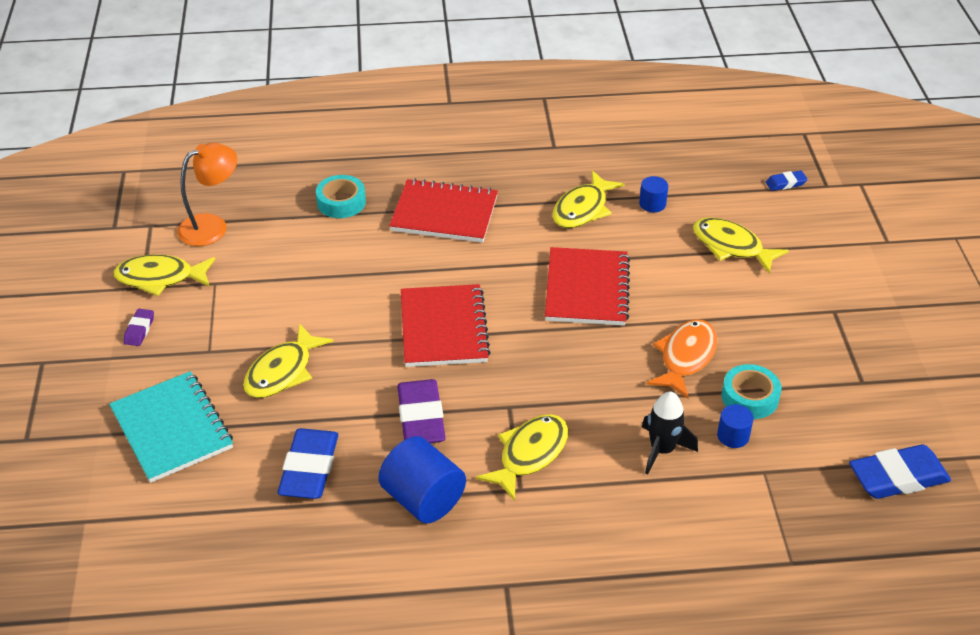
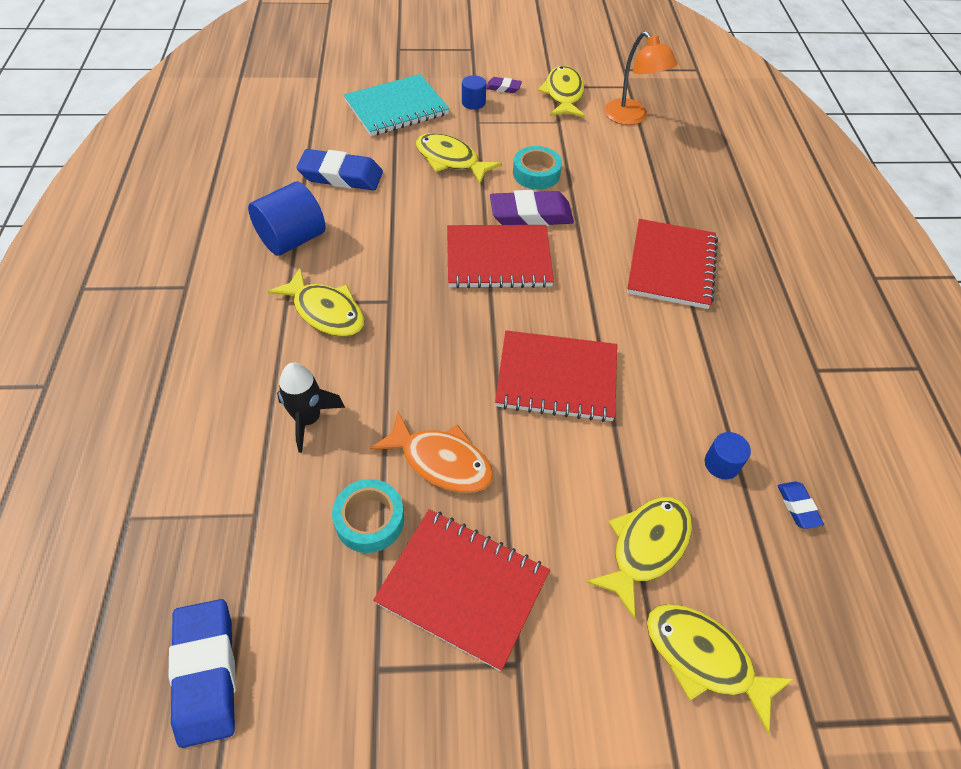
camera: 90 degrees right, 10 degrees up
(341, 202) = (677, 193): turquoise tape -> turquoise tape (536, 173)
(421, 418) = (385, 240): purple eraser -> purple eraser (531, 215)
(583, 209) = (699, 388): yellow fish -> yellow fish (704, 658)
(733, 436) = (313, 491): blue cylinder -> blue cylinder (473, 102)
(785, 183) = (805, 655): blue eraser -> blue eraser (797, 506)
(789, 340) = (463, 588): none -> red notebook

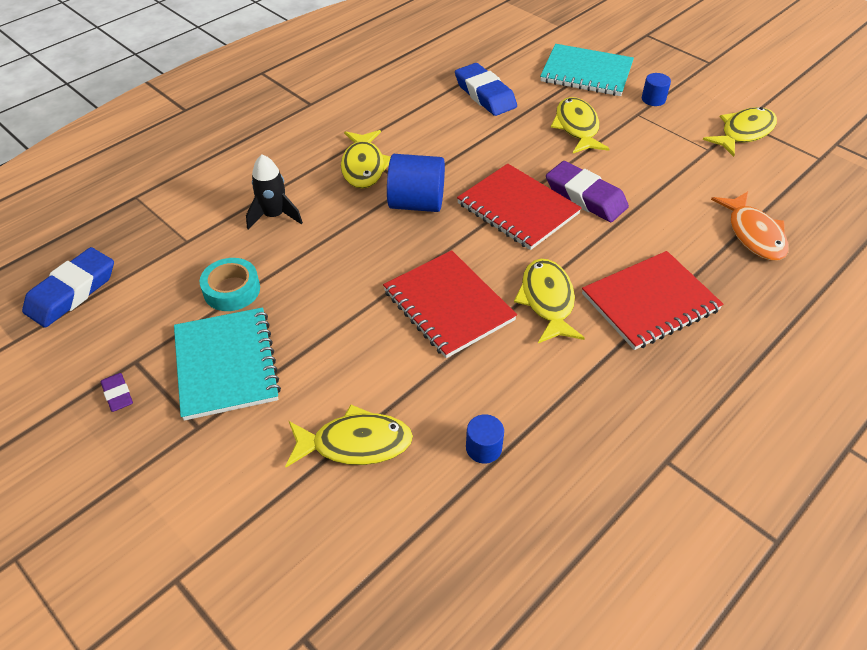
camera: 50 degrees right, 5 degrees down
(292, 239) = (402, 114): blue cylinder -> blue cylinder (416, 203)
(441, 461) = (310, 293): orange fish -> orange fish (753, 234)
(463, 588) = (226, 365): red notebook -> turquoise notebook
(503, 88) = (695, 102): purple eraser -> purple eraser (118, 395)
(536, 173) = (632, 173): turquoise tape -> none
(631, 117) = (784, 182): orange lamp -> none
(704, 658) = (295, 532): yellow fish -> yellow fish (547, 301)
(797, 506) = (498, 522): blue eraser -> none

